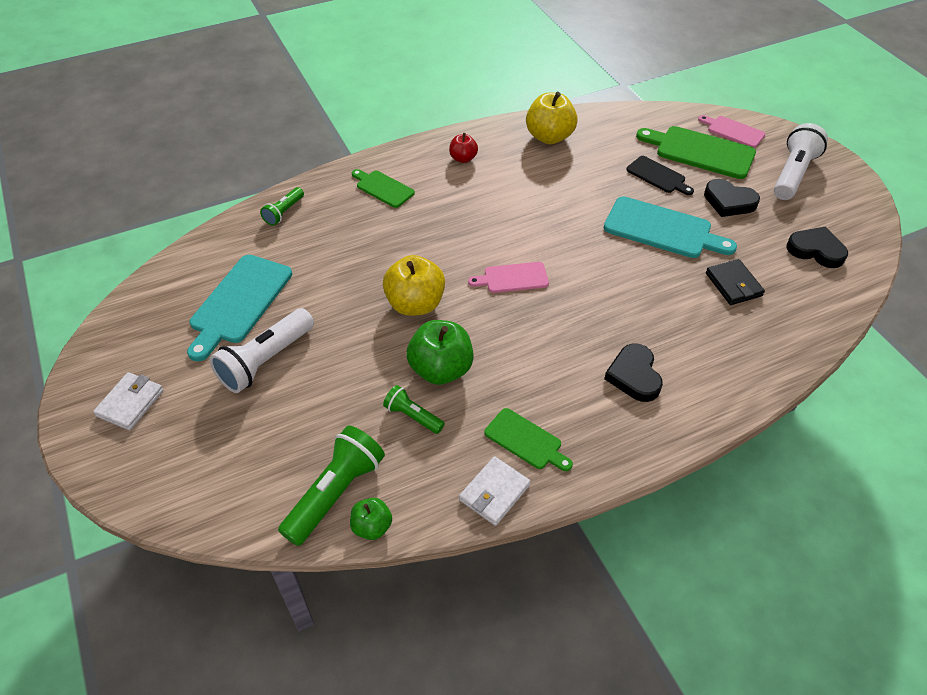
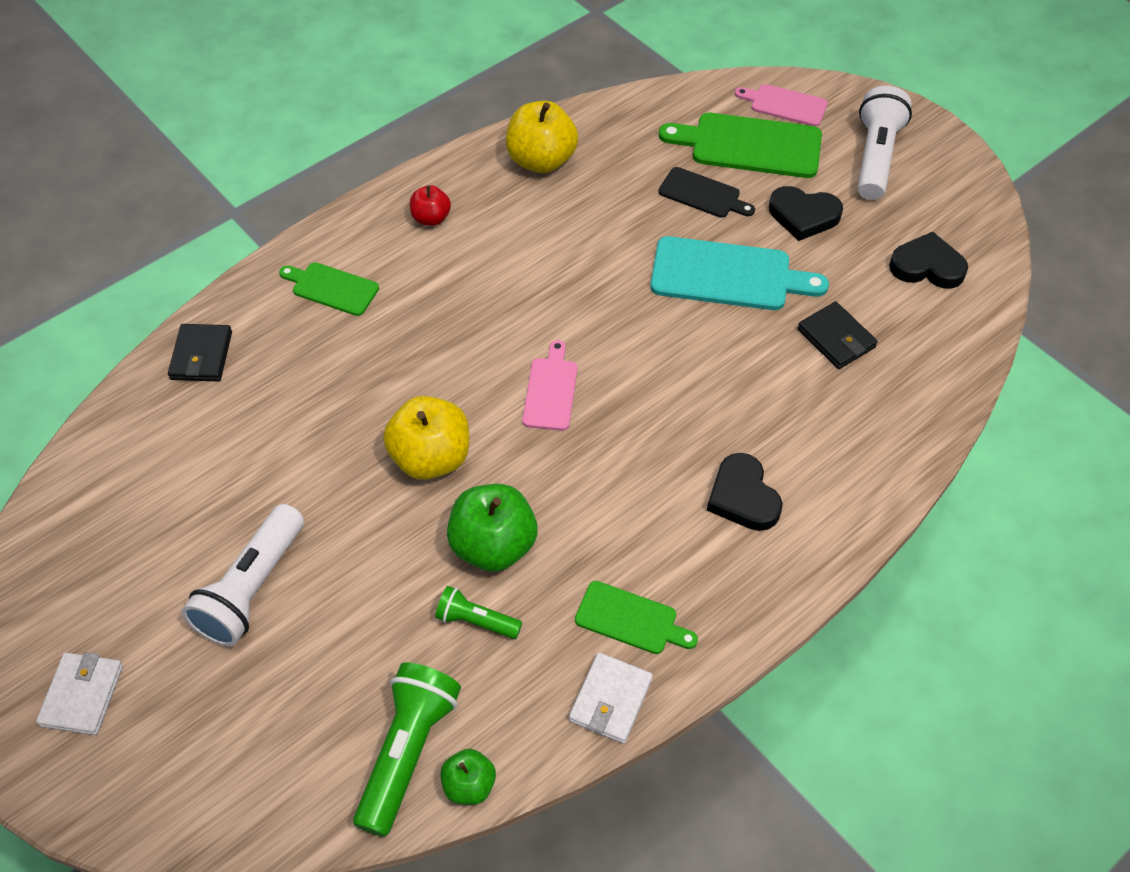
camera: 15 degrees left, 5 degrees up
(239, 302) = (184, 510): turquoise cutting board -> none
(284, 212) = (201, 356): green flashlight -> black wallet
(512, 278) = (550, 390): pink cutting board -> pink cutting board turned 120 degrees clockwise

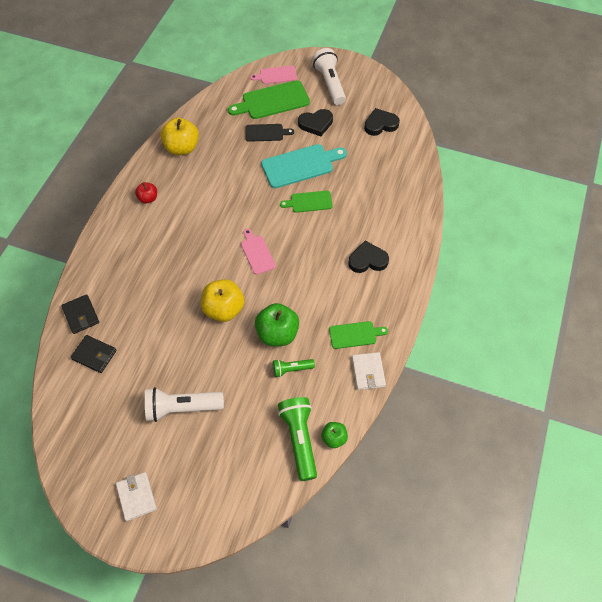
camera: 30 degrees left, 5 degrees up
(252, 588) = (182, 408): white flashlight -> white flashlight turned 90 degrees clockwise
(332, 288) = (123, 253): green cutting board -> green cutting board (309, 202)
(743, 497) = (367, 260): black heart -> black heart turned 135 degrees clockwise
(836, 338) = (363, 173): black wallet -> black wallet (94, 355)

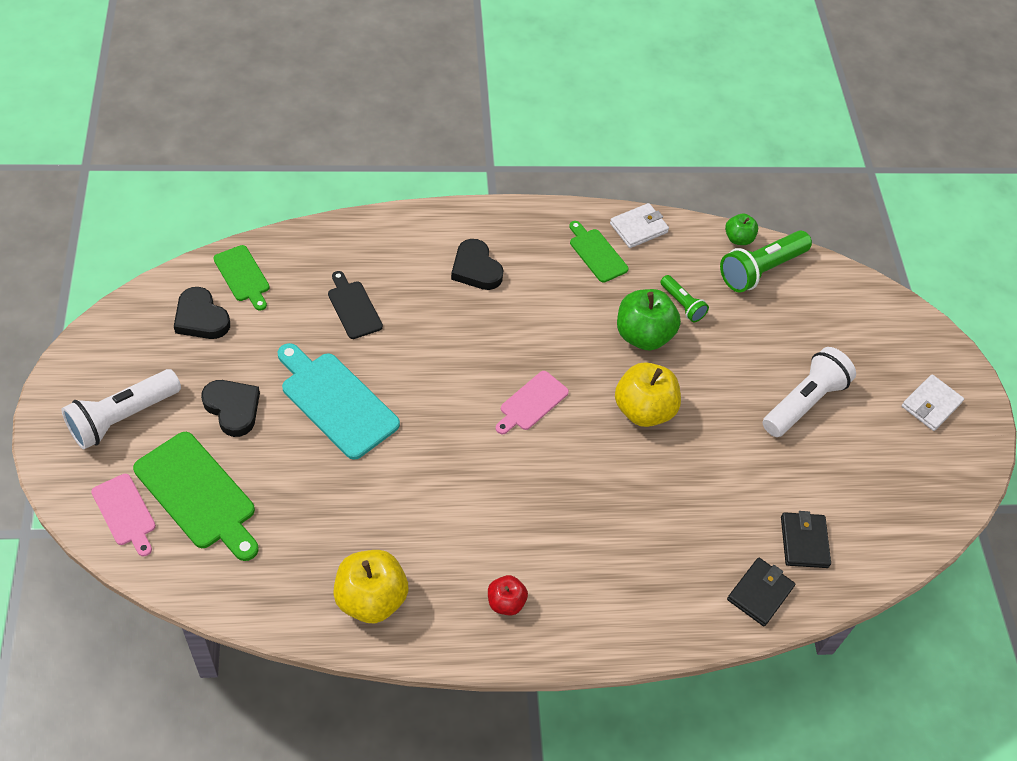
camera: 120 degrees left, 5 degrees down
(182, 408) = (803, 402): white flashlight -> white flashlight turned 105 degrees counterclockwise
(266, 133) = (282, 476): black cutting board -> black cutting board (353, 307)
(309, 202) = (406, 367): green cutting board -> green cutting board (243, 276)

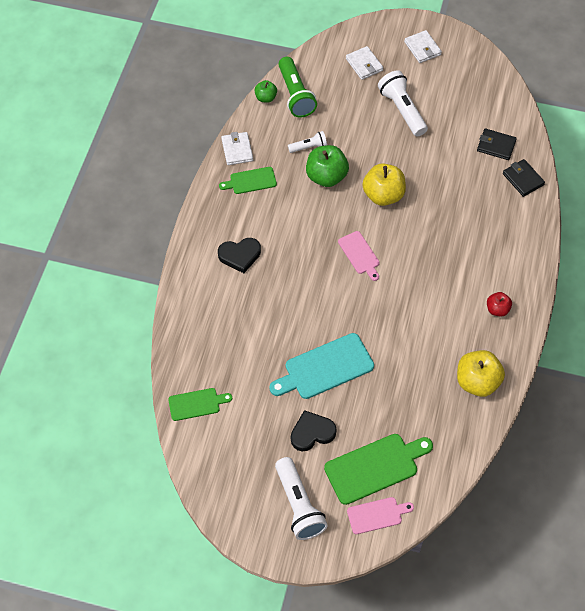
camera: 65 degrees left, 5 degrees up
(201, 318) = (226, 439): black heart -> none
(353, 307) = (249, 339): black cutting board -> none
(682, 304) = (309, 147): green flashlight -> white flashlight
(858, 338) = (364, 64): none -> white wallet

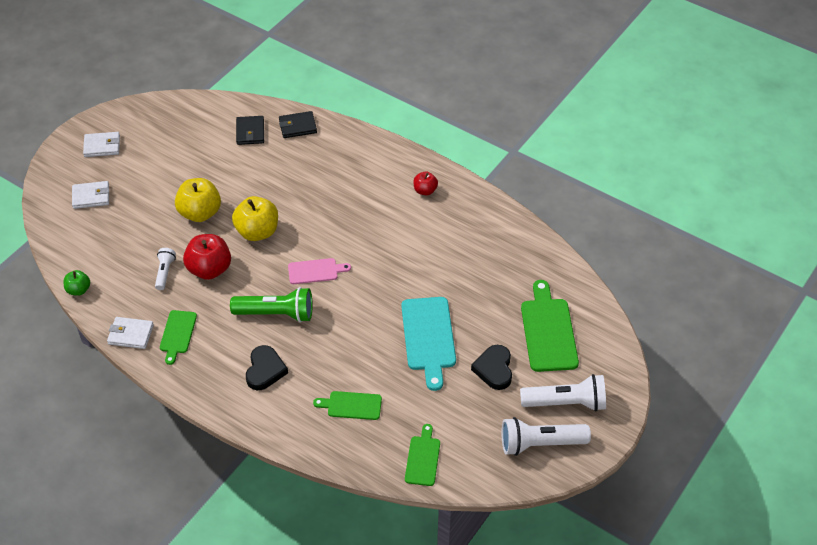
camera: 70 degrees left, 10 degrees down
(229, 332) = (351, 405): none -> green cutting board
(295, 95) = (92, 263): green flashlight -> green flashlight (276, 313)
(326, 176) = (209, 269): green apple -> red apple
(377, 515) = (596, 345): pink cutting board -> none
(402, 110) = (166, 185): white flashlight -> white flashlight (540, 444)
(477, 382) = (492, 229): yellow apple -> yellow apple (200, 213)
(496, 146) = (250, 132): black wallet -> black wallet turned 45 degrees counterclockwise

